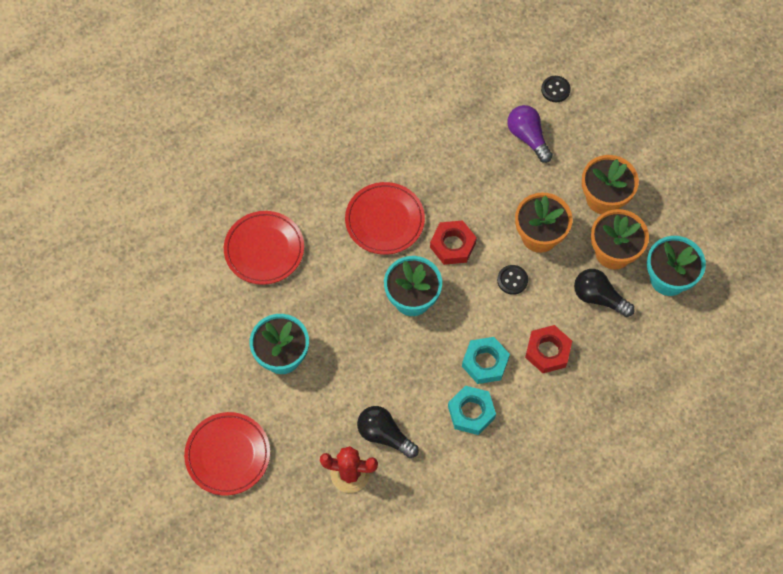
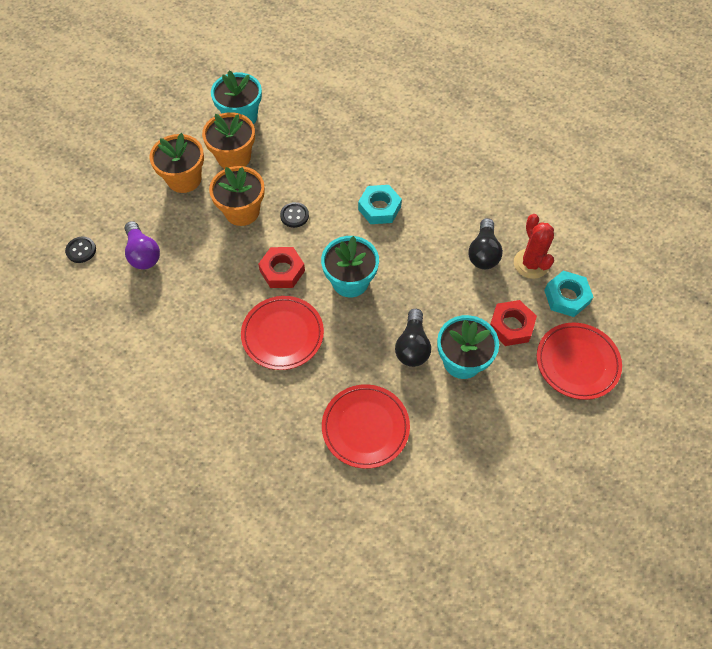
camera: 115 degrees left, 5 degrees down
(471, 412) = (427, 202): turquoise nut -> turquoise nut (566, 297)
(528, 137) = (143, 253): purple light bulb -> purple light bulb turned 60 degrees counterclockwise
(547, 351) = (346, 171): red nut -> red nut (511, 326)
(598, 297) = (280, 154): black light bulb -> black light bulb (412, 346)

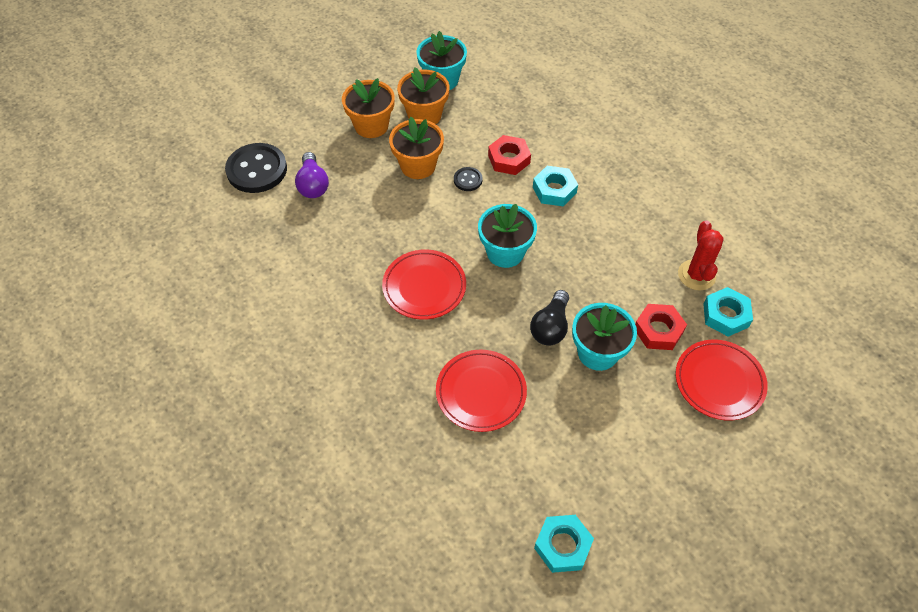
camera: 15 degrees right, 5 degrees down
(81, 250) = (257, 170): black button -> black button, size x2.09
(282, 271) = (441, 228): red nut -> red nut (509, 159)
(480, 557) = (562, 546): none -> turquoise nut
(483, 253) = (649, 254): black light bulb -> none

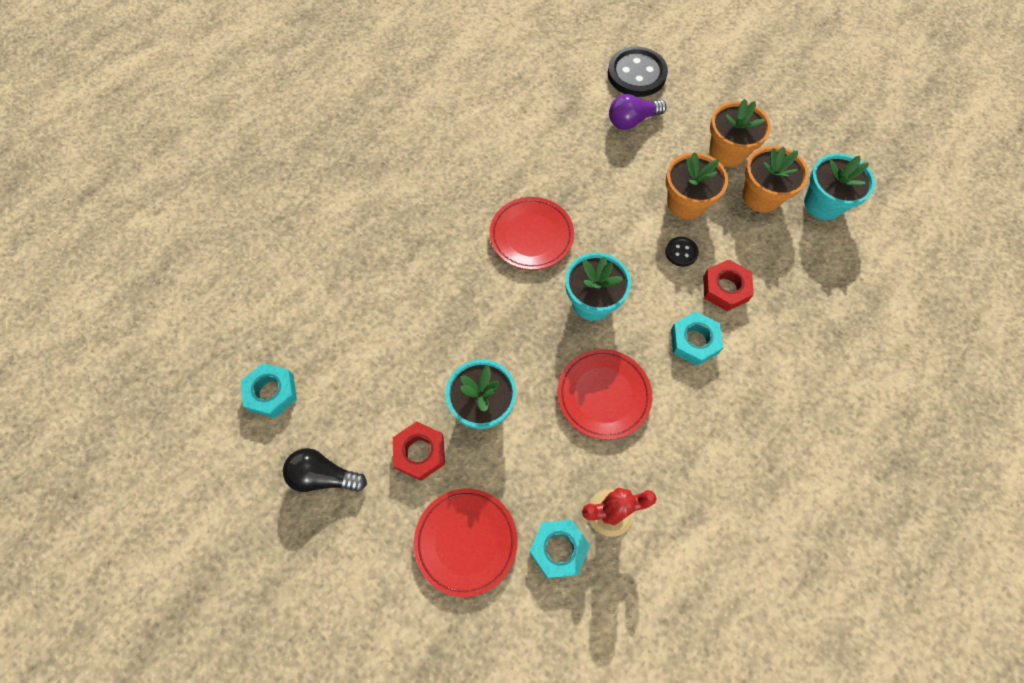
camera: 80 degrees right, 10 degrees up
(481, 392) = (420, 303): red plate -> red plate (603, 395)
(550, 327) = (506, 357): black light bulb -> black light bulb (324, 476)
(658, 330) = (522, 470): red nut -> red nut (420, 453)

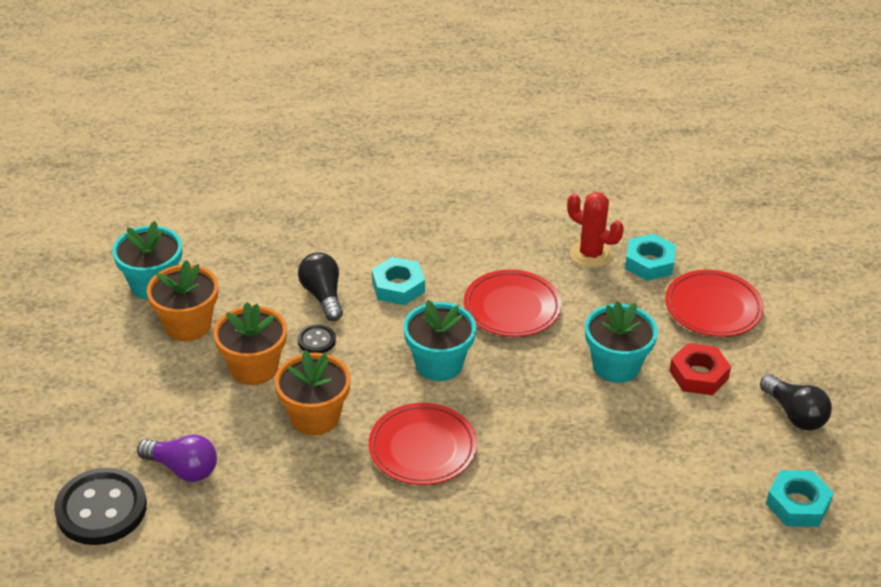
camera: 135 degrees left, 25 degrees down
(725, 288) = (323, 296): red nut -> black light bulb
(727, 152) = (151, 375): orange flower pot -> orange flower pot (315, 417)

